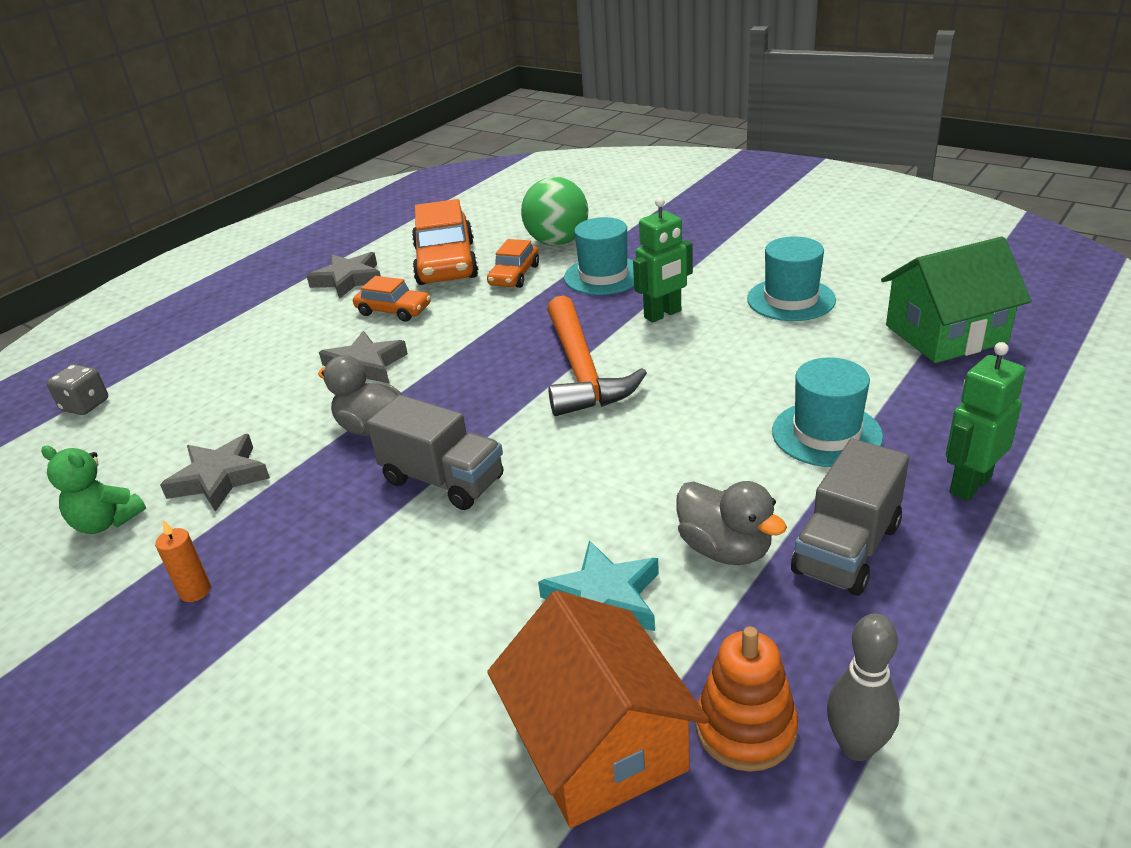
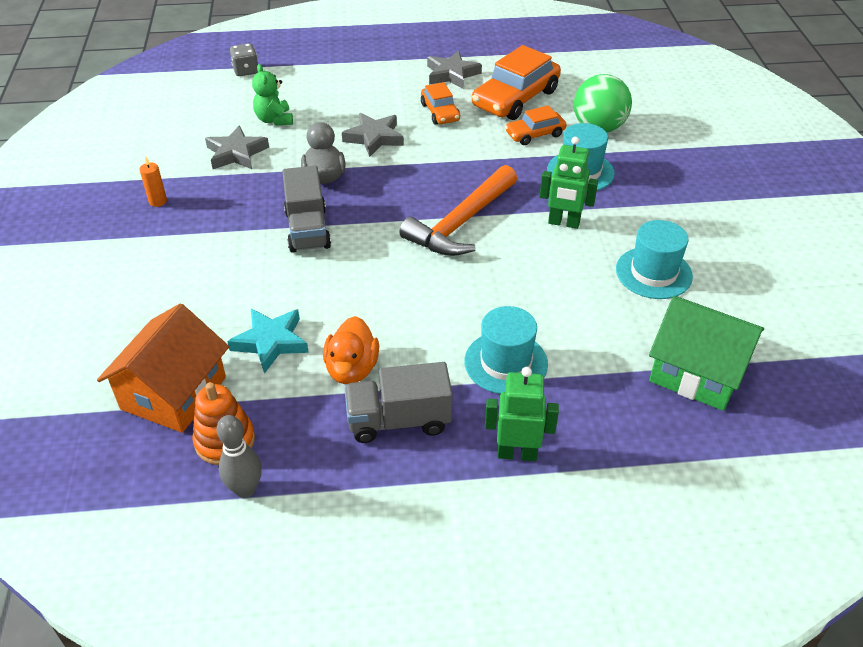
camera: 45 degrees right, 10 degrees up
(106, 522) = (175, 141): green teddy bear -> green teddy bear (274, 120)
(725, 549) = (352, 369): grey duck -> orange duck

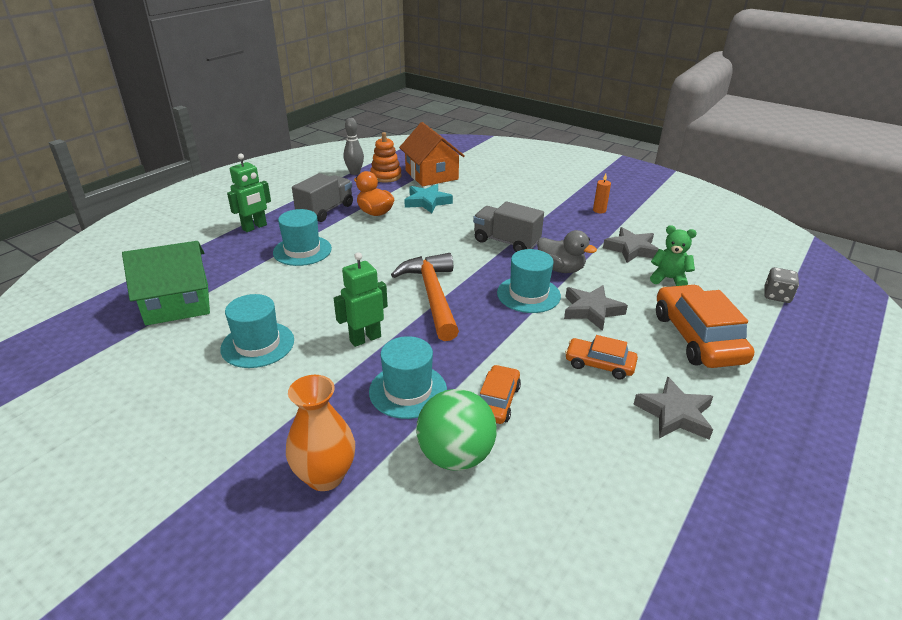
camera: 130 degrees right, 10 degrees down
(390, 175) = (528, 294): none -> turquoise hat
(515, 98) = (578, 431): orange car -> orange car (697, 337)
(683, 161) = (325, 476): none -> orange vase

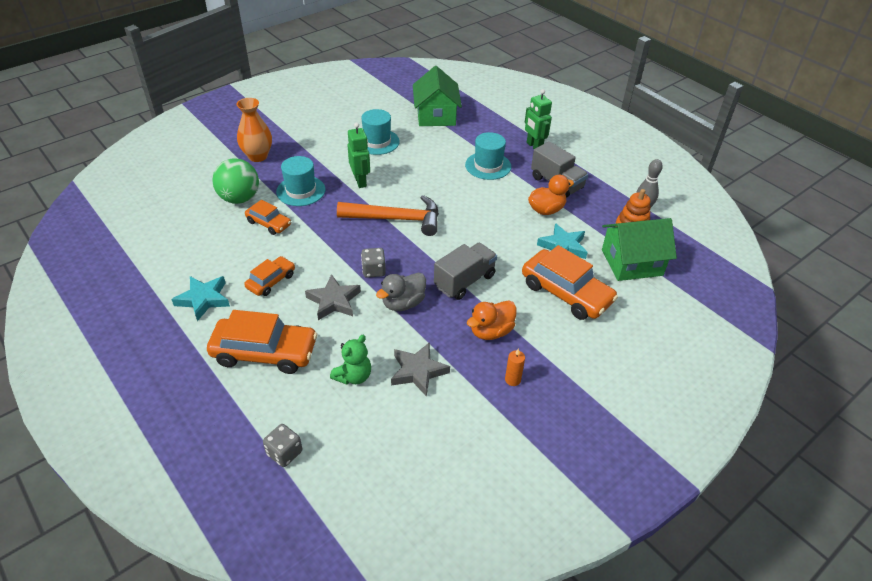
camera: 105 degrees right, 10 degrees up
(431, 175) = (631, 262): orange house -> green house
(487, 197) = (566, 293): none -> orange car
(528, 294) = (373, 271): turquoise hat -> grey dice
(558, 223) = (491, 331): none -> orange duck
(674, 414) = (203, 299): grey star -> turquoise star

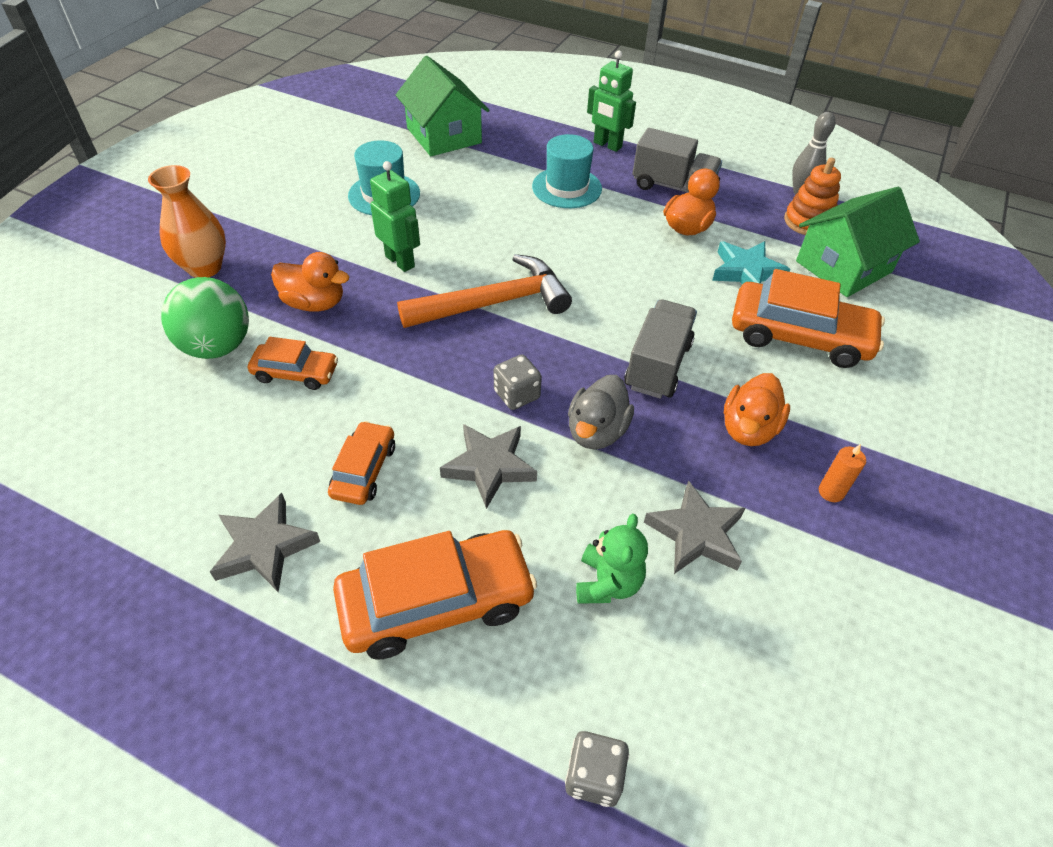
camera: 25 degrees left, 5 degrees up
(203, 299) = (265, 547): turquoise star -> grey star
(301, 191) = (314, 303): turquoise hat -> orange duck

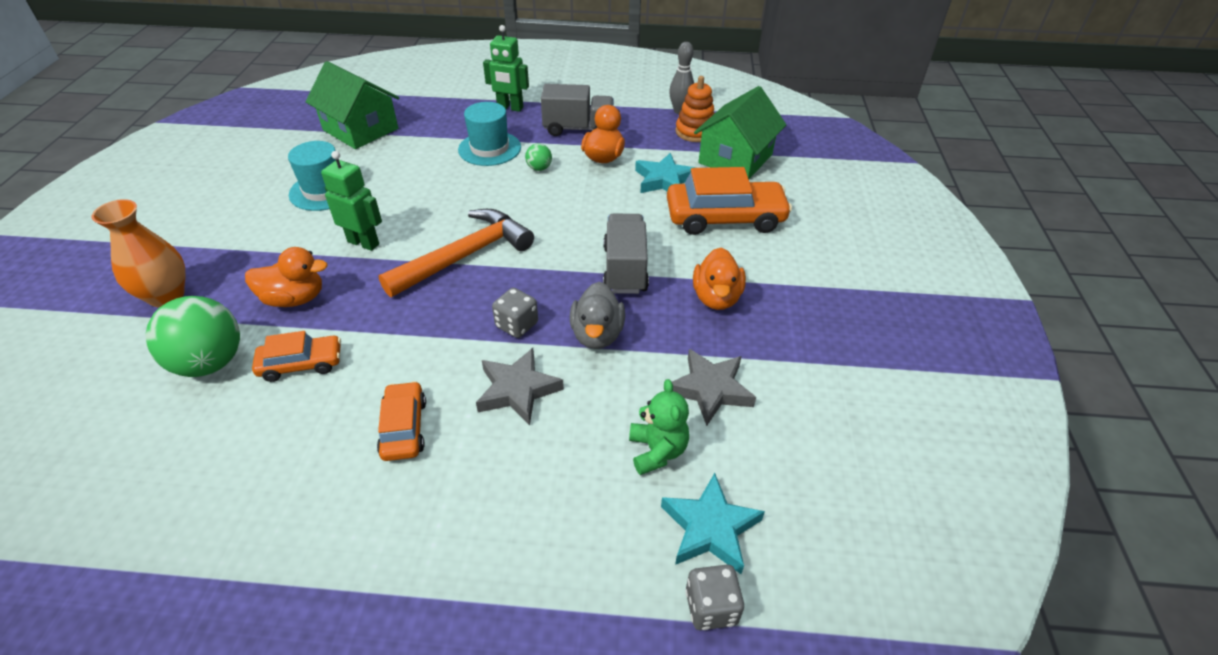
camera: 20 degrees left, 5 degrees down
(265, 547) = (335, 525): grey star -> none
(436, 602) = (518, 517): orange car -> none
(611, 223) = (539, 168): none -> green ball
(629, 689) = (710, 528): none -> turquoise star
(831, 492) = (797, 326): orange candle -> none

